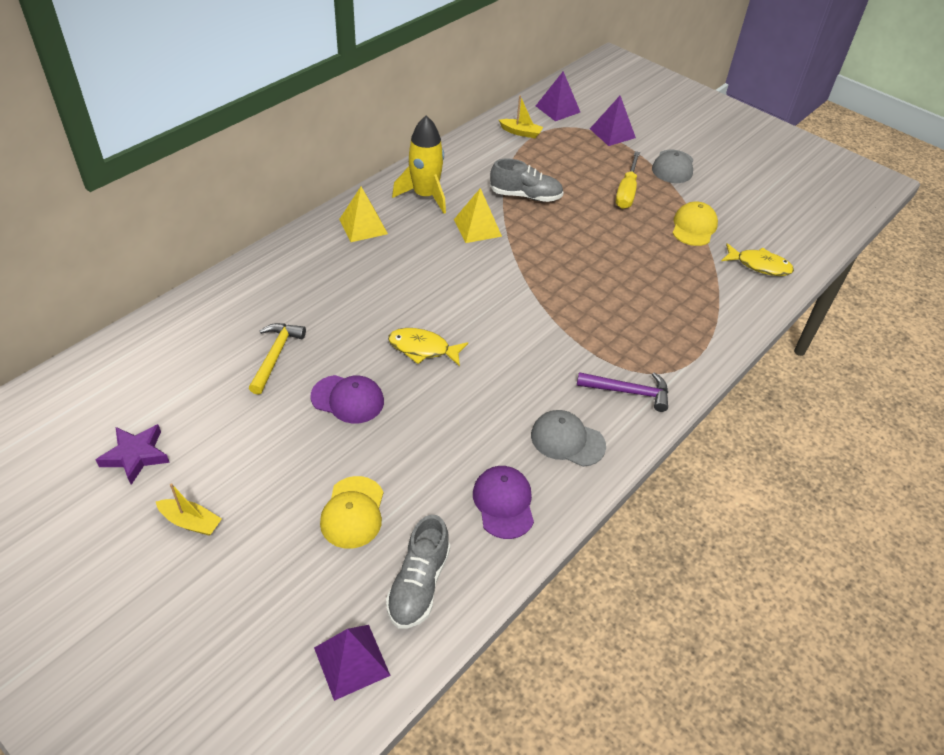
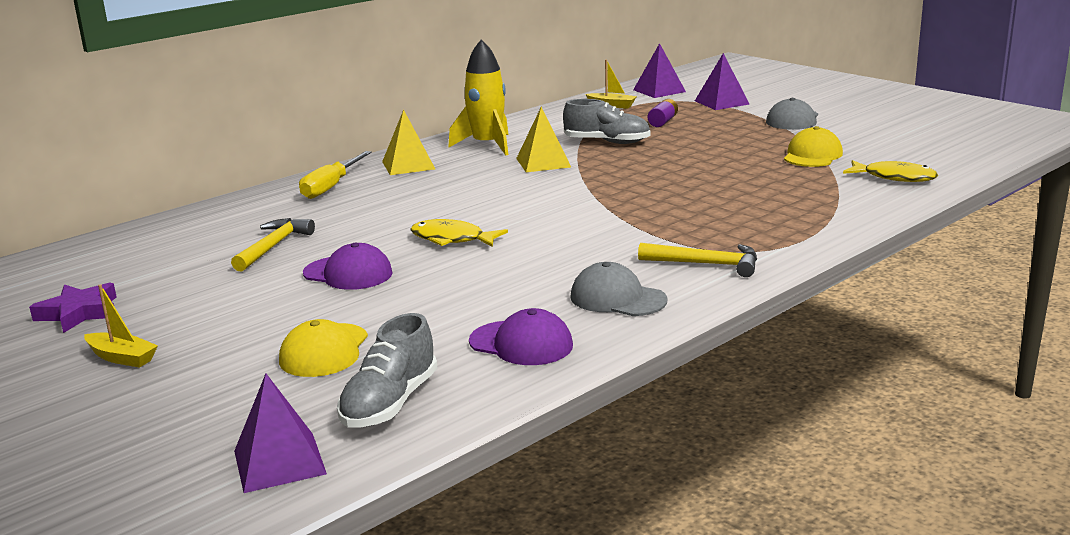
camera: 10 degrees right, 25 degrees down
(503, 503) = (521, 343): purple cap -> purple cap turned 120 degrees clockwise
(567, 163) = (663, 122): none -> purple battery
(626, 192) = (731, 136): yellow screwdriver -> yellow screwdriver (331, 187)
(628, 392) = (706, 264): purple hammer -> yellow hammer

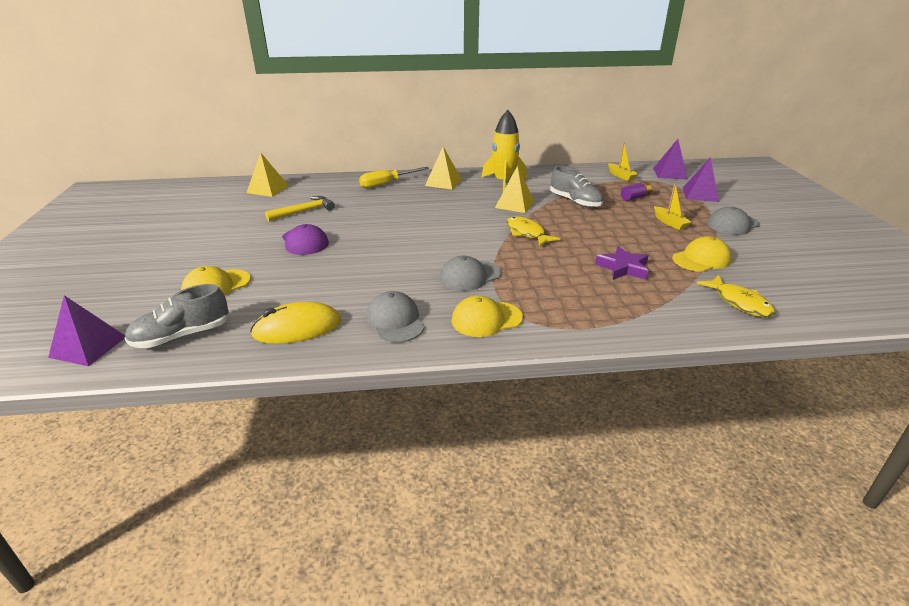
camera: 35 degrees right, 10 degrees up
(79, 313) = (179, 219): purple star -> purple star (623, 268)
(122, 358) = (149, 251): yellow boat -> yellow boat (669, 222)
(152, 241) = (267, 189): none -> yellow pyramid
(452, 239) = (384, 239): yellow fish -> yellow fish (526, 233)
(521, 343) = (297, 328): purple cap -> yellow mouse
(621, 238) = (470, 276): none -> grey cap
(706, 264) = (486, 319): yellow hammer -> yellow cap

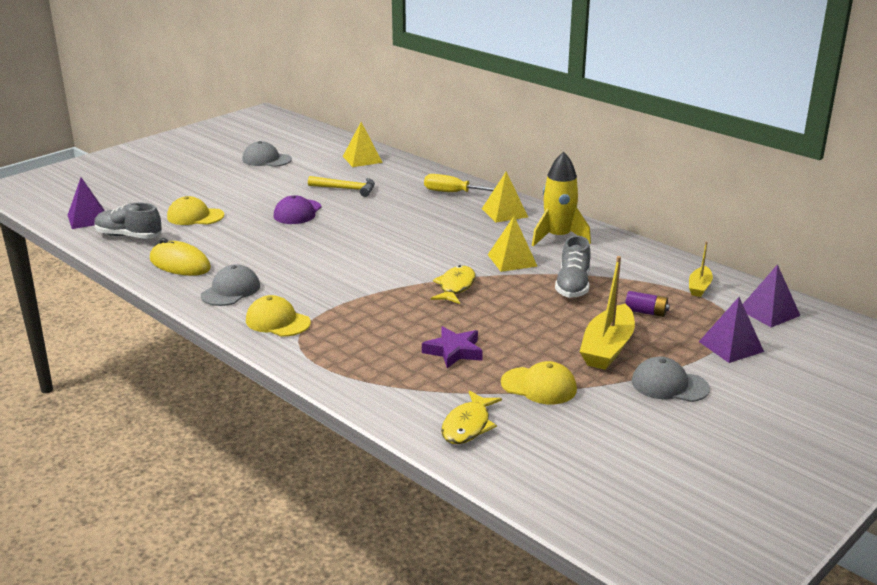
camera: 50 degrees right, 5 degrees down
(470, 276) = (336, 291): grey cap -> grey cap (266, 159)
(669, 222) = (607, 348): yellow boat -> yellow boat, size x1.82

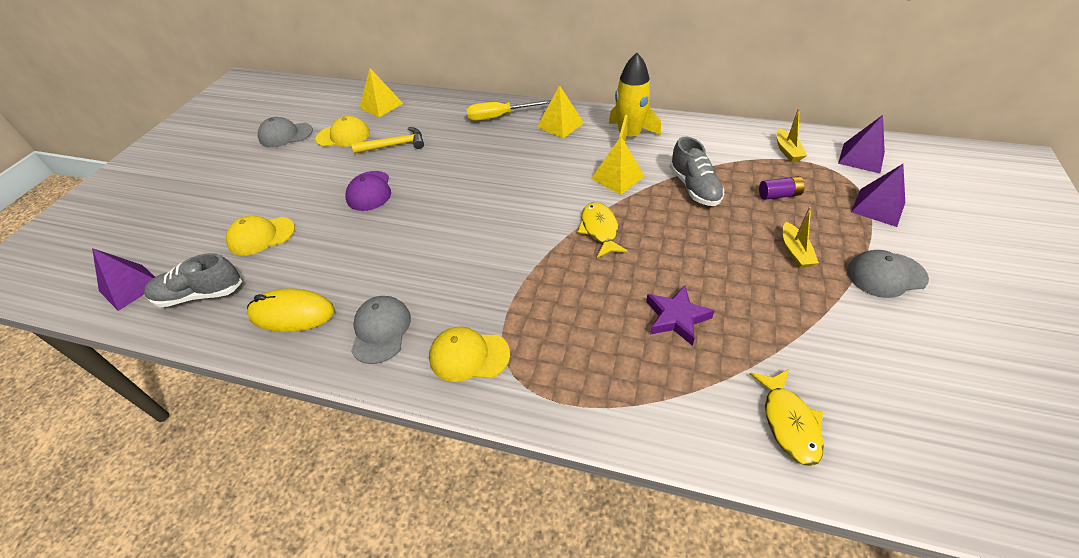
camera: 25 degrees left, 20 degrees up
(539, 386) = (792, 329): yellow cap -> yellow cap (343, 136)
(607, 348) = (795, 251): yellow boat -> yellow boat, size x0.55

